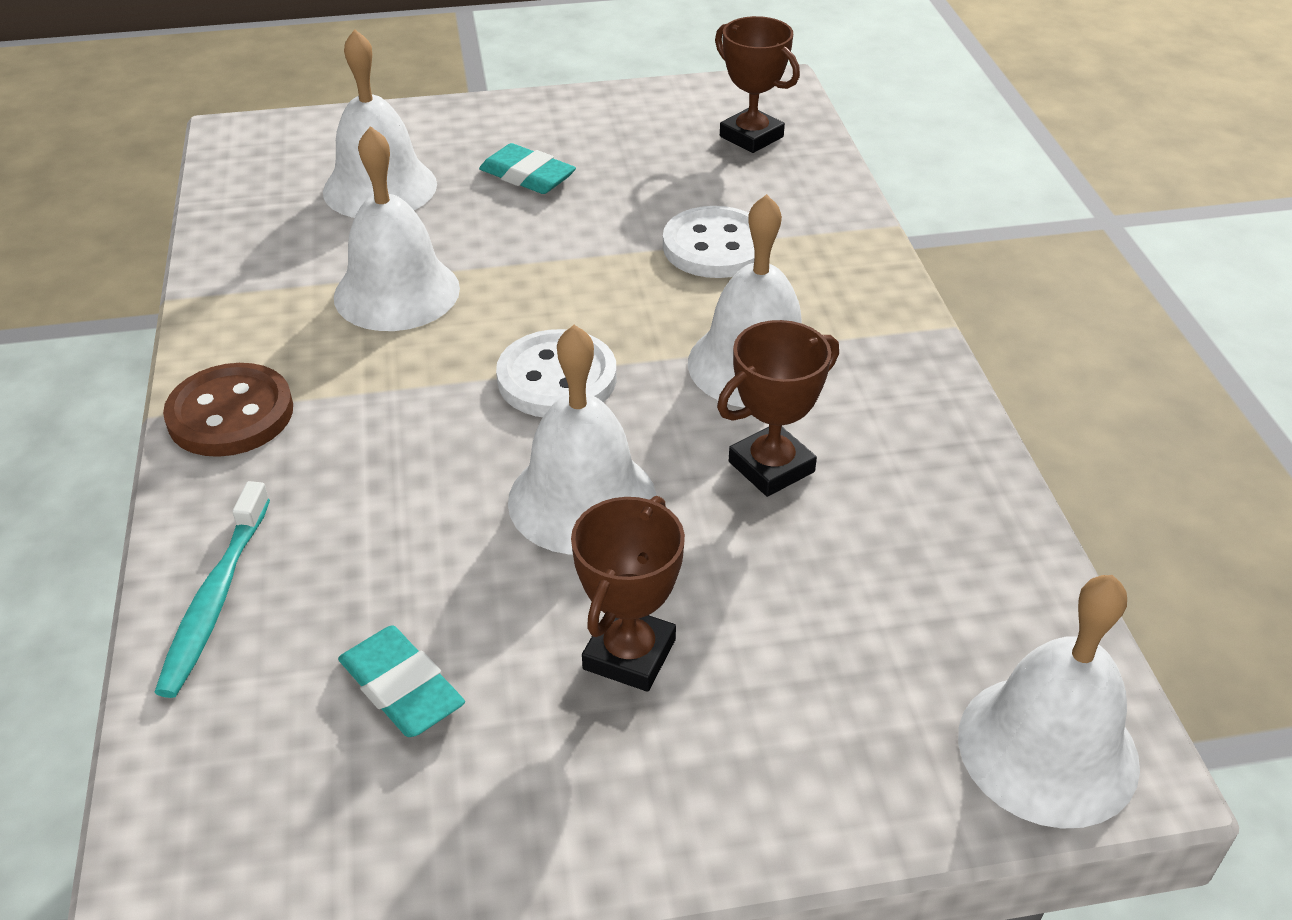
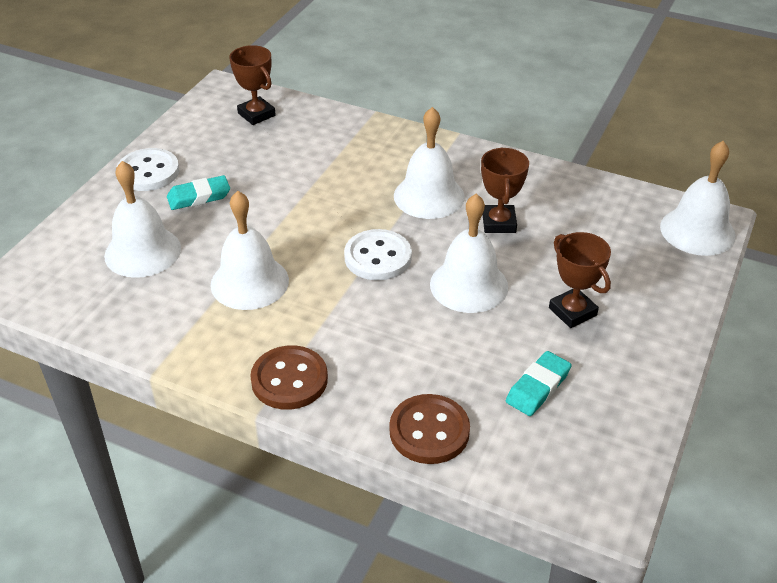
camera: 55 degrees left, 0 degrees up
(215, 599) = (429, 431): turquoise toothbrush -> brown button
(401, 688) = (538, 387): turquoise eraser -> turquoise eraser turned 45 degrees counterclockwise
(715, 246) = (332, 166): white button -> white button (148, 172)
(751, 137) = (256, 114): brown trophy -> brown trophy turned 60 degrees clockwise

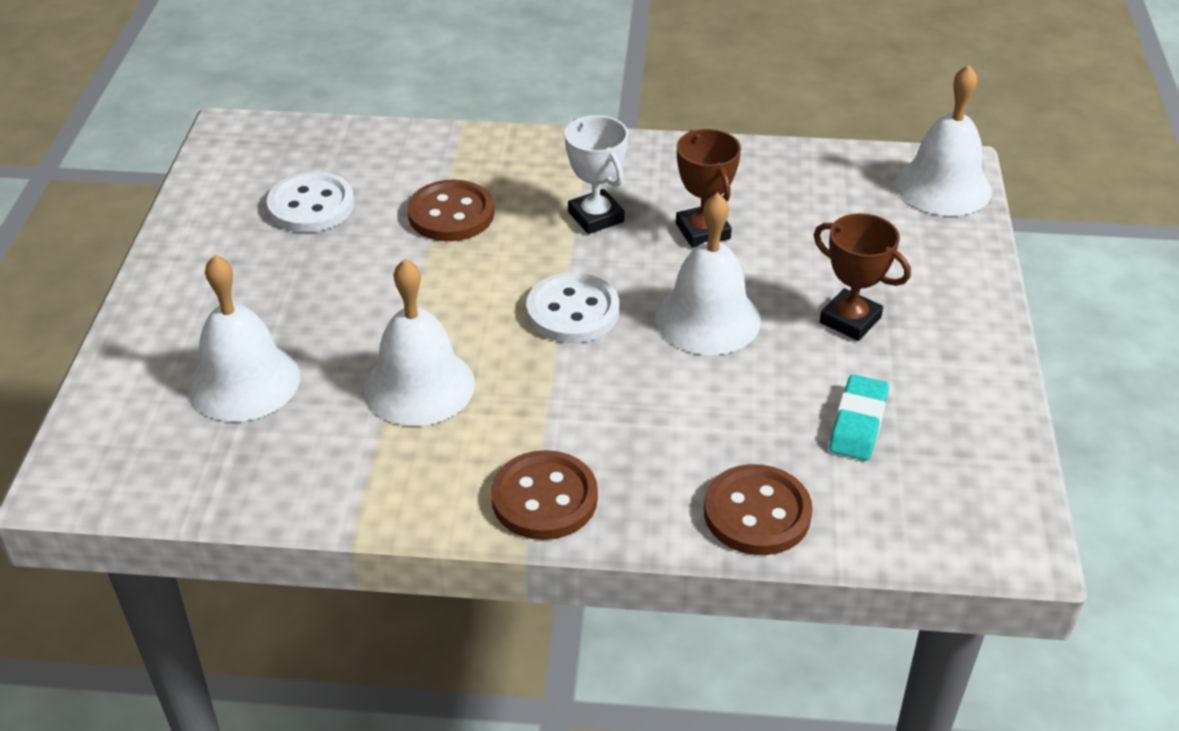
camera: 20 degrees left, 0 degrees up
(148, 172) = (189, 271): white button -> white button (311, 206)
(199, 197) = (282, 288): turquoise eraser -> none
(256, 114) = (301, 158): brown trophy -> none
(332, 172) = (451, 214): none -> brown button
(429, 196) = (596, 217): white bell -> white trophy

